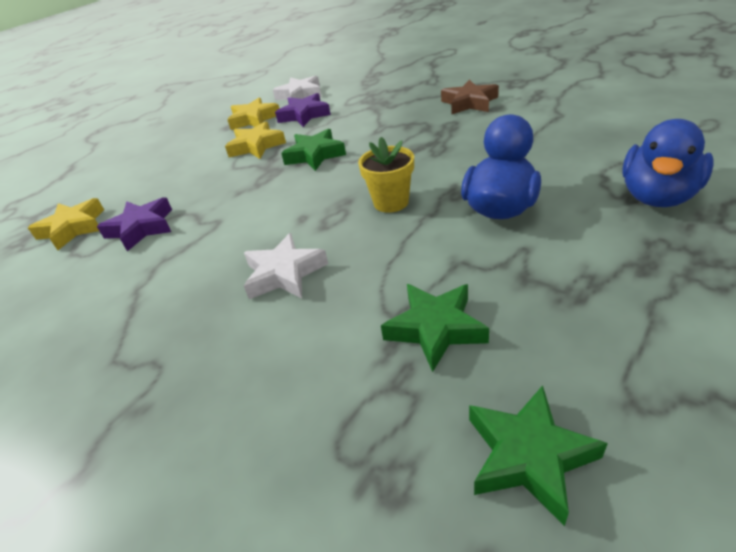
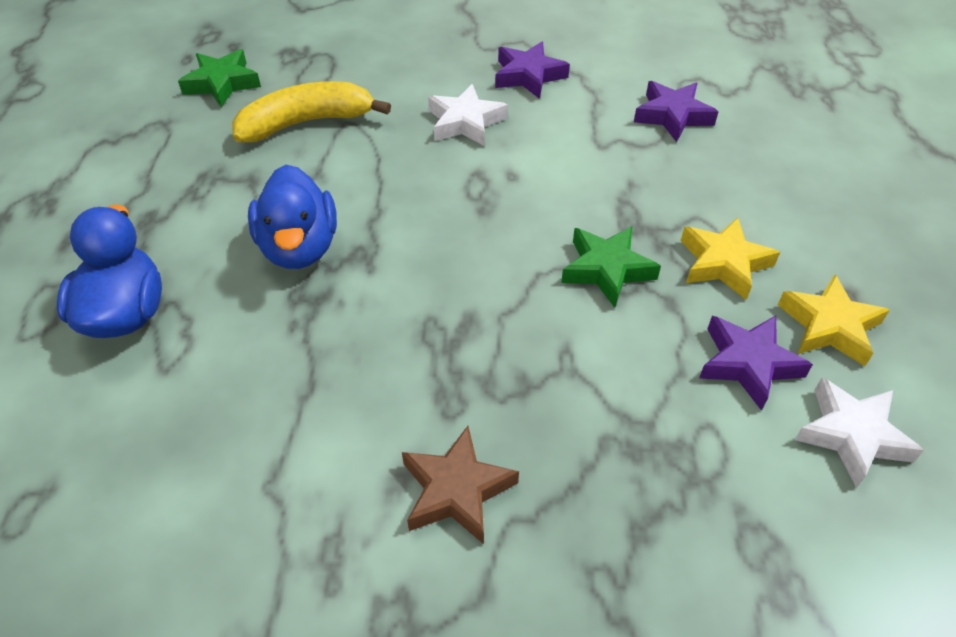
camera: 140 degrees right, 10 degrees up
(73, 228) = (748, 94): yellow star -> none
(173, 306) = (528, 76): none -> purple star
(391, 202) = (428, 221): yellow flower pot -> none
(435, 329) = (306, 123): green star -> yellow banana

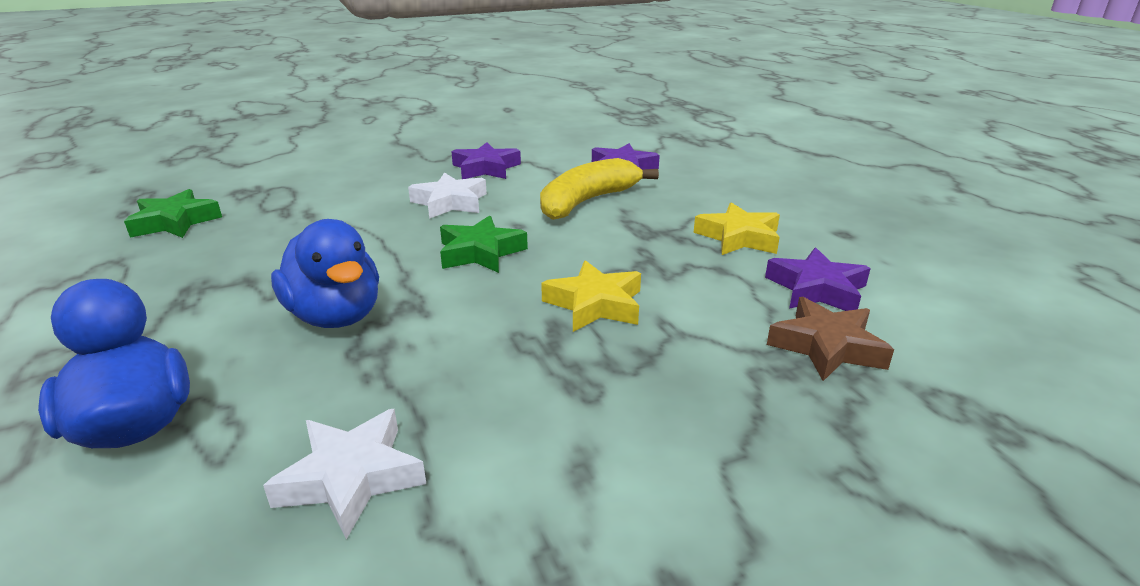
camera: 25 degrees left, 20 degrees down
(306, 123) = (288, 231): yellow banana -> yellow banana (587, 201)
(456, 490) = (649, 457): brown star -> brown star (827, 346)
(606, 269) = (650, 262): green star -> green star (480, 252)
(829, 326) = (850, 253): yellow star -> yellow star (595, 304)
(851, 435) = (934, 310): white star -> white star (351, 478)

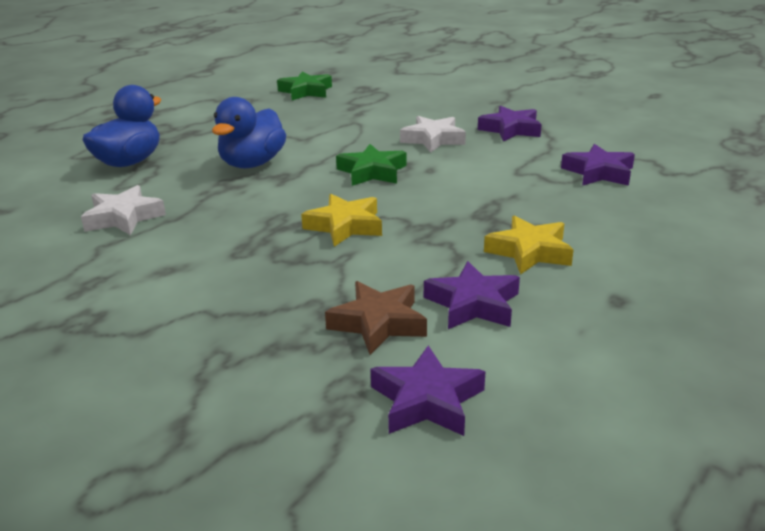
camera: 60 degrees right, 0 degrees up
(587, 201) = (507, 179): yellow banana -> none
(980, 362) = (427, 400): none -> purple star

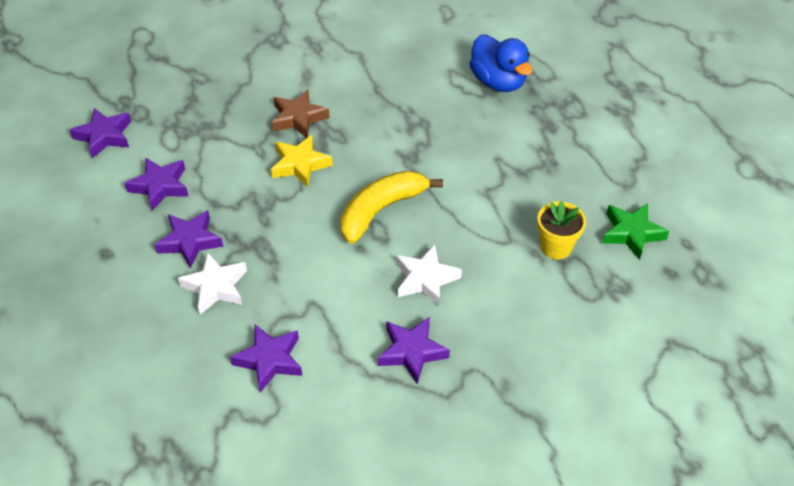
camera: 115 degrees right, 20 degrees up
(123, 217) = (394, 67): white star -> white star (215, 287)
(252, 164) = (448, 146): blue duck -> none
(345, 108) = (556, 247): none -> yellow flower pot
(372, 172) = (381, 210): green star -> yellow banana
(378, 323) = (177, 141): brown star -> brown star (298, 118)
(529, 252) = (190, 241): yellow star -> purple star

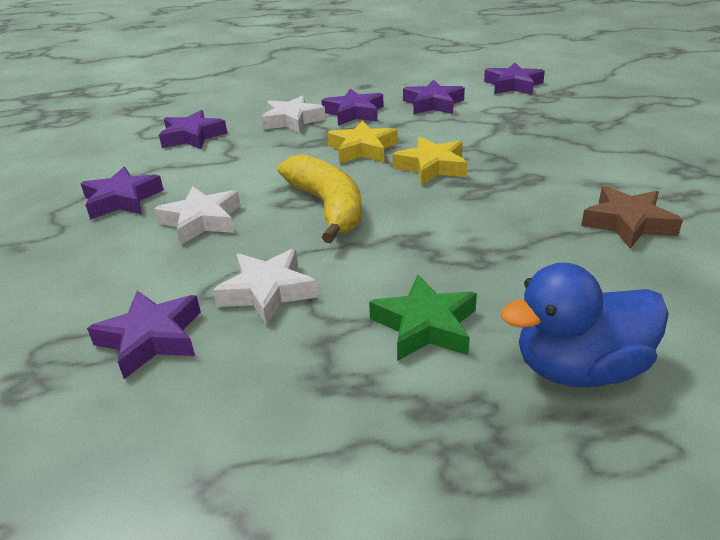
camera: 110 degrees right, 15 degrees down
(275, 214) = (362, 149): none -> yellow star
(298, 118) = (516, 172): brown star -> brown star (627, 223)
(492, 210) = (267, 292): none -> white star
(556, 247) = (151, 338): yellow flower pot -> purple star
(631, 233) = (94, 445): green star -> green star (425, 326)

